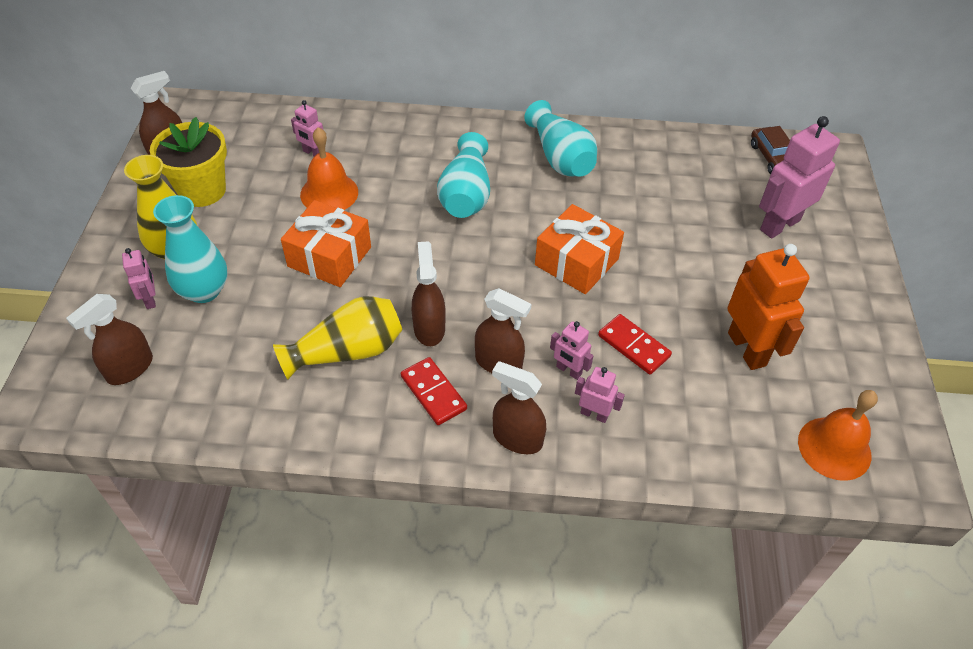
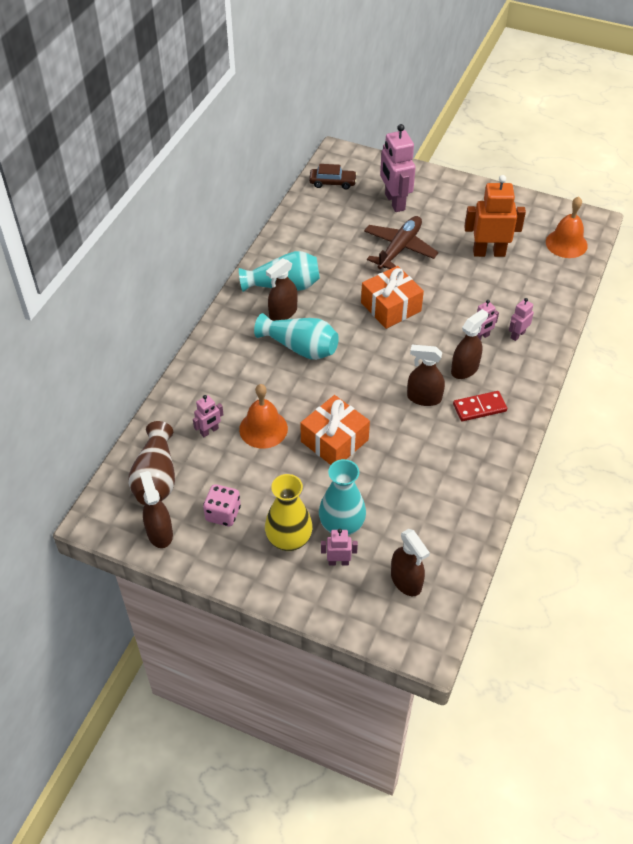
camera: 70 degrees left, 0 degrees up
(202, 190) = (223, 513): yellow flower pot -> pink dice
(239, 131) = (156, 478): none -> brown vase
(347, 351) = (430, 446): yellow vase -> none
(517, 438) = (525, 375): brown spray bottle -> brown spray bottle (283, 313)
(633, 346) = (471, 301): red domino -> none
(691, 248) = (399, 248): none -> brown plane

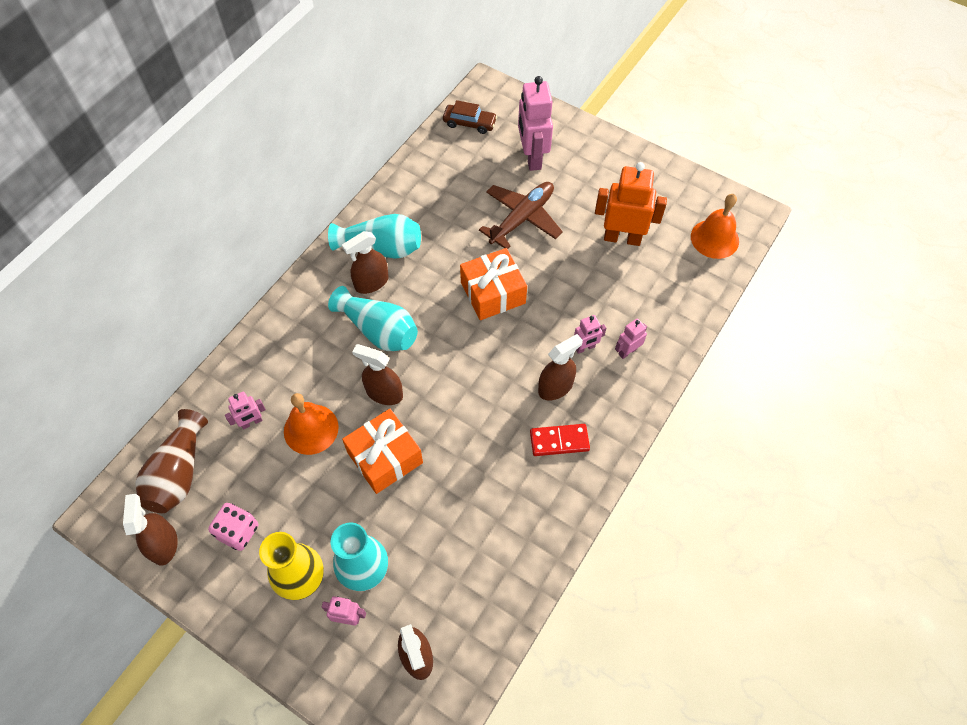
camera: 10 degrees right, 10 degrees up
(424, 398) = (499, 417): brown spray bottle -> brown spray bottle (384, 393)

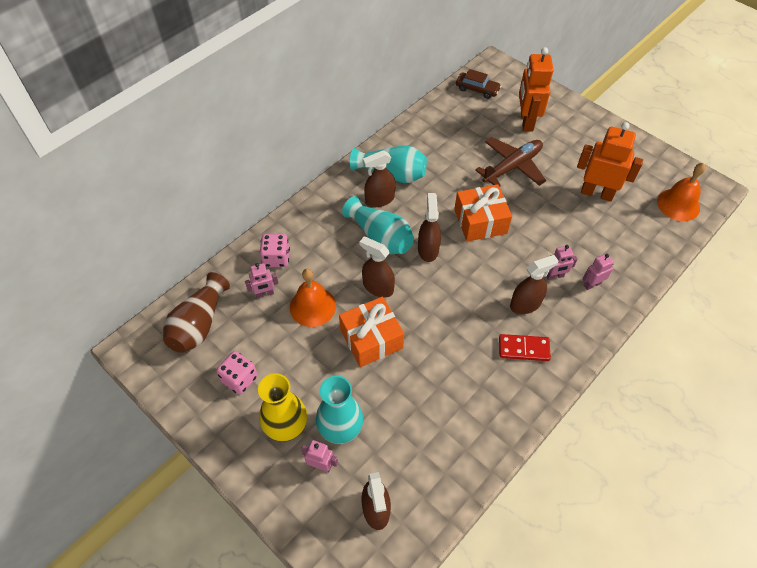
camera: 10 degrees right, 5 degrees down
(164, 544) = (177, 379): brown spray bottle -> brown spray bottle (428, 249)
(259, 375) = (276, 258): none -> pink dice
(532, 157) = (526, 121): pink robot -> orange robot

